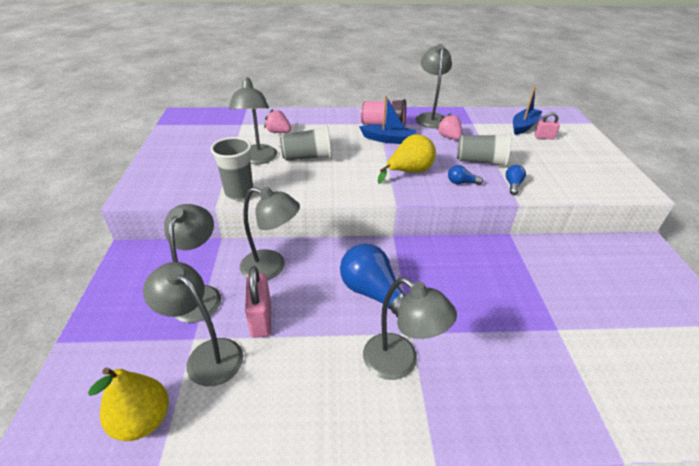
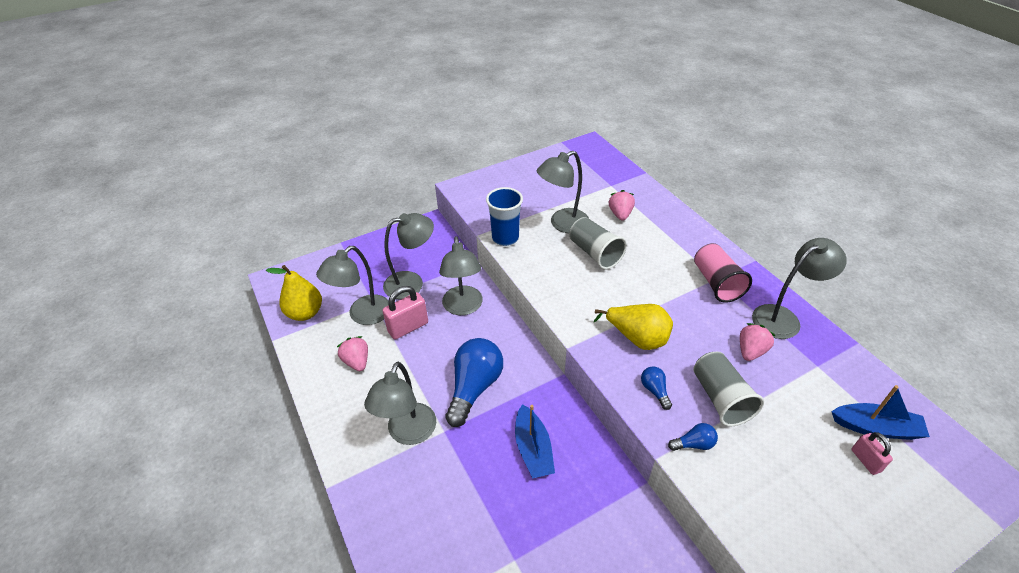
camera: 65 degrees right, 5 degrees up
(207, 355) = (363, 315): grey lamp -> grey lamp turned 150 degrees counterclockwise
(239, 193) = (505, 238): grey cup -> blue cup
(273, 382) = (357, 361): none -> pink strawberry
(388, 139) = (688, 298): blue boat -> blue boat (533, 449)

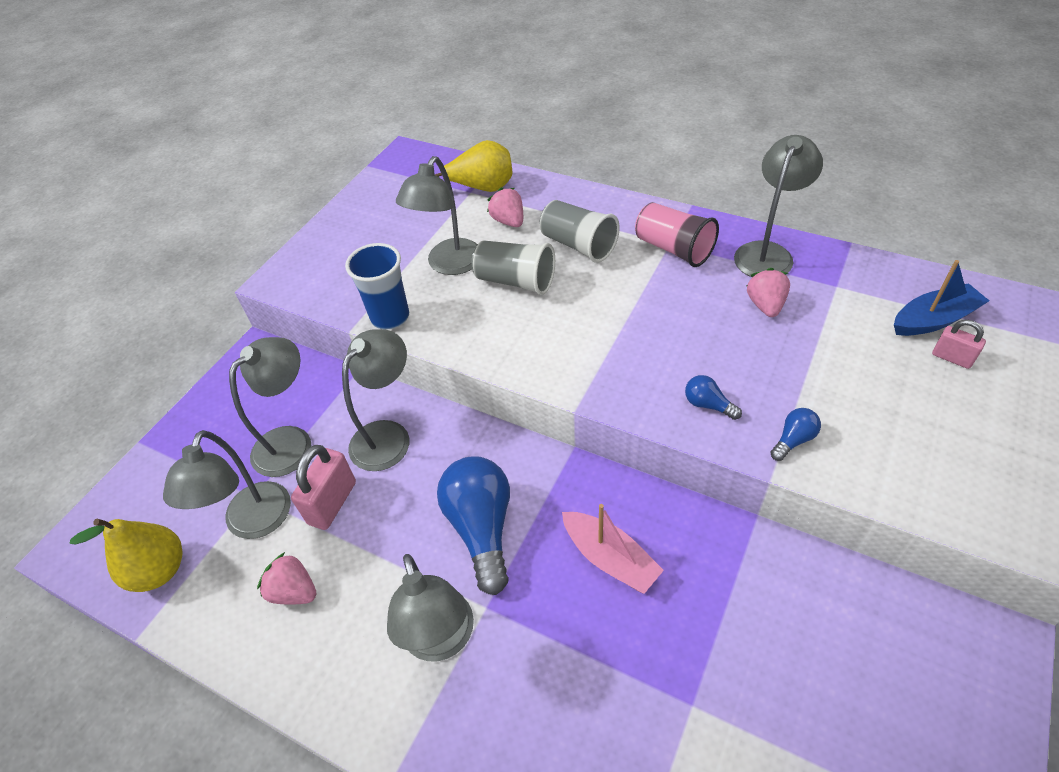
camera: 30 degrees left, 5 degrees up
(463, 307) = (388, 435): grey lamp -> grey lamp turned 105 degrees counterclockwise
(533, 449) = (610, 558): blue boat -> pink boat
(637, 338) = (642, 355): yellow pear -> yellow pear (482, 188)
(720, 398) = (778, 373): grey cup -> grey cup (578, 245)

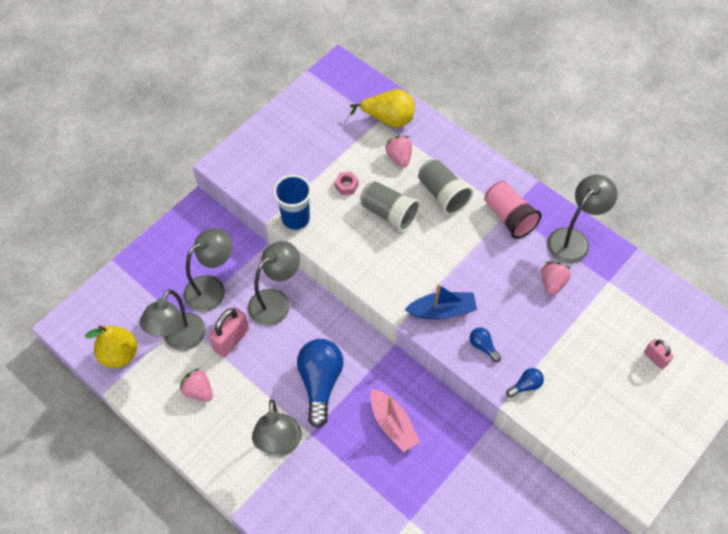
camera: 10 degrees right, 10 degrees up
(449, 265) = (346, 185): grey lamp -> pink nut
(933, 320) = (659, 327): blue boat -> blue boat (442, 310)

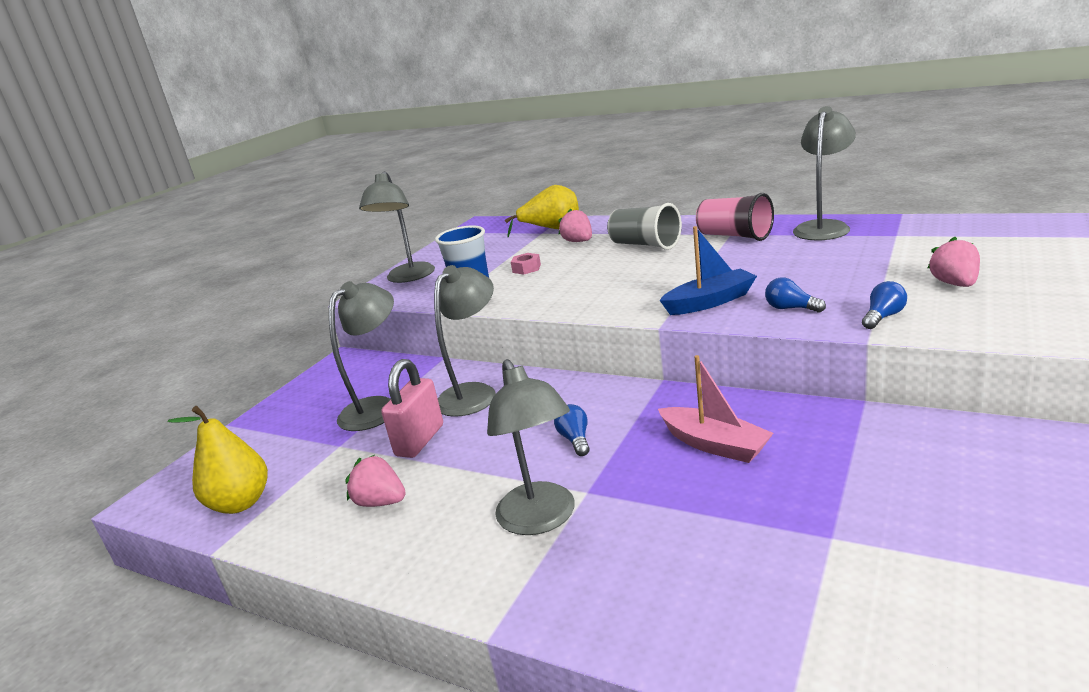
camera: 10 degrees left, 35 degrees down
(180, 340) = (339, 462): grey lamp -> grey lamp (408, 278)
(320, 383) = (575, 439): blue light bulb -> blue light bulb, size x0.45
(389, 213) = (589, 269): grey cup -> none
(552, 283) = (830, 252): pink strawberry -> pink strawberry (955, 284)
(655, 358) = (1025, 256): pink padlock -> none

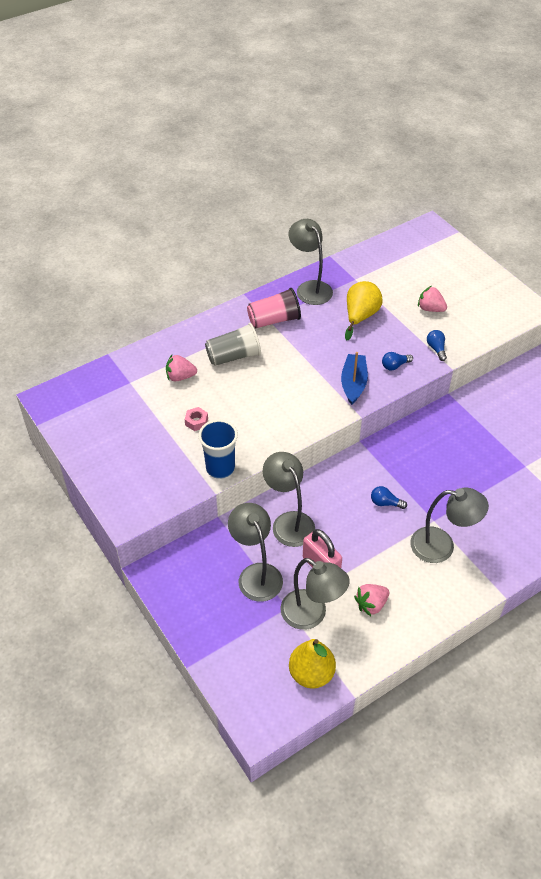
camera: 65 degrees left, 25 degrees up
(408, 278) = (121, 484): grey lamp -> grey lamp (311, 615)
(552, 229) = (132, 375): yellow pear -> yellow pear (360, 316)
(714, 444) = (437, 459): pink boat -> none

